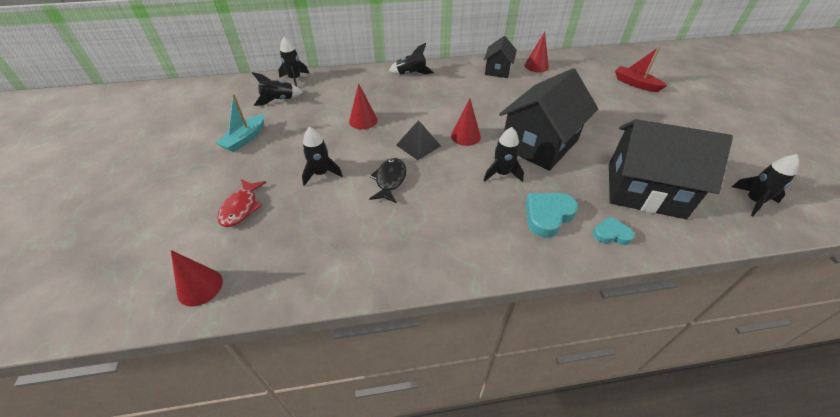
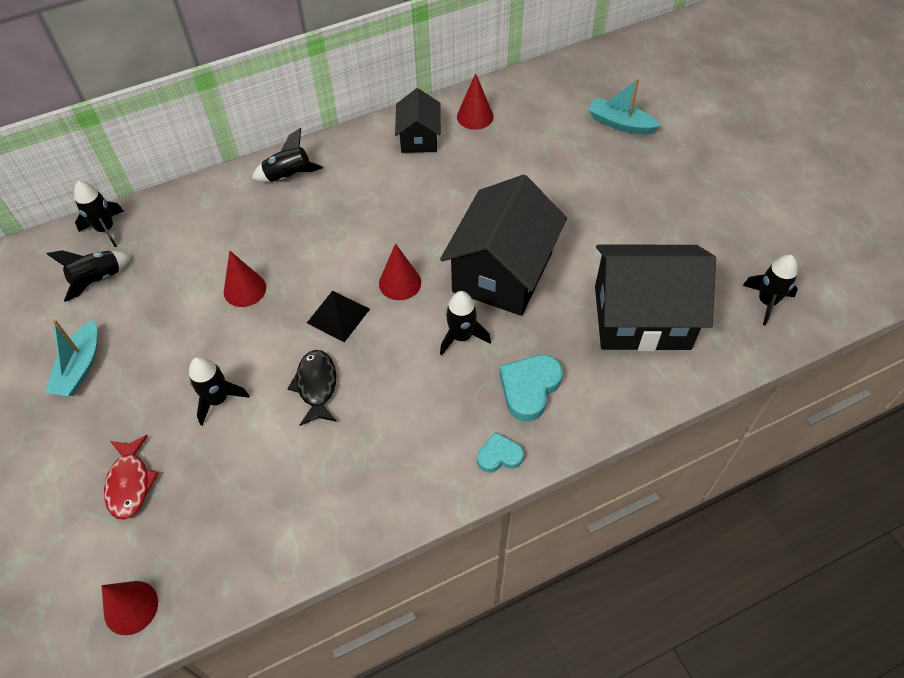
camera: 15 degrees left, 10 degrees up
(611, 234) = (606, 395): turquoise heart -> turquoise heart (499, 456)
(635, 84) = (620, 124): red boat -> turquoise boat

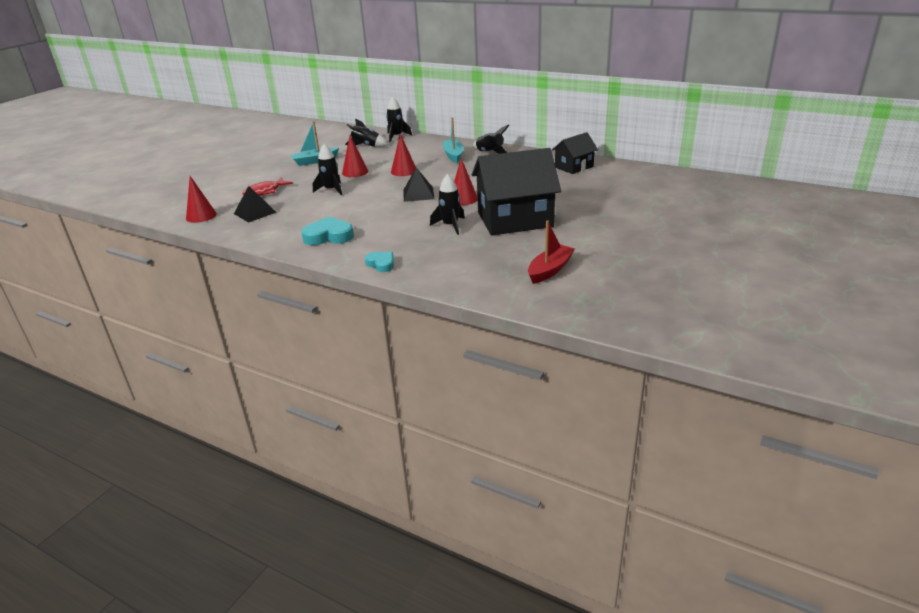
camera: 55 degrees right, 25 degrees down
(197, 528) = (255, 213): none -> black pyramid
(316, 386) = (367, 206): black fish -> none
(475, 116) = (619, 172): red cone -> red cone (355, 172)
(529, 388) = (440, 256): turquoise heart -> turquoise heart (329, 236)
(620, 124) = (703, 209): turquoise boat -> turquoise boat (453, 155)
(641, 317) = (550, 270): black house -> red boat
(767, 301) = (642, 309): black rocket -> none

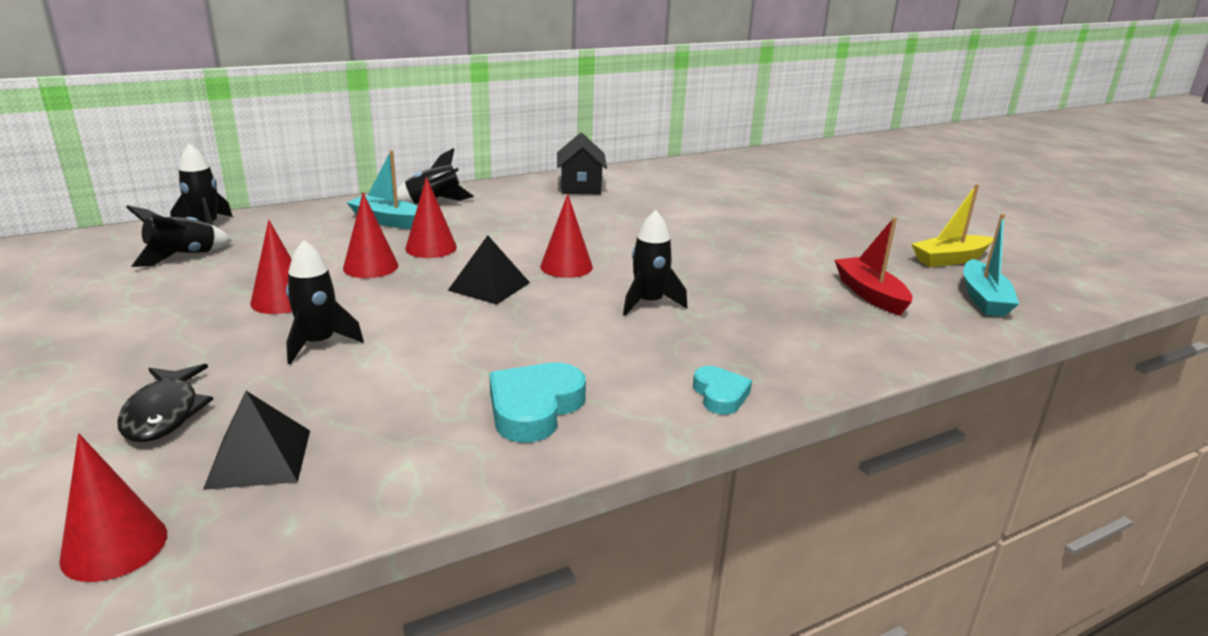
camera: 60 degrees left, 5 degrees down
(265, 192) = (164, 413): red fish -> black fish
(315, 161) = (130, 316): turquoise boat -> turquoise boat (984, 299)
(381, 264) = (720, 395): turquoise heart -> turquoise heart turned 90 degrees clockwise
(439, 171) = (431, 248): none -> red cone
(515, 219) = (690, 263): black house -> none
(656, 281) = (950, 259): none -> yellow boat

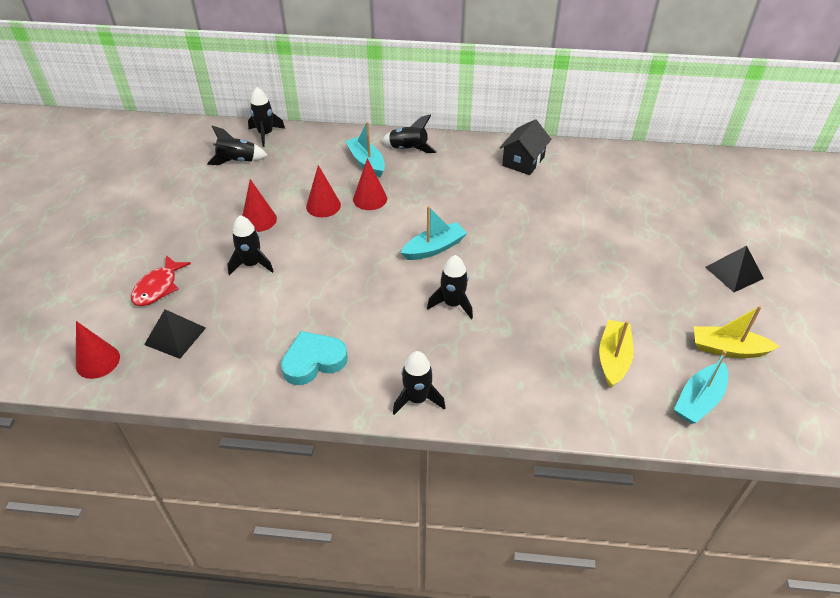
camera: 35 degrees right, 20 degrees up
(164, 413) = (158, 287): black fish -> red fish
(489, 286) = (373, 249): black pyramid -> black pyramid (734, 272)
(566, 266) = (434, 248): red cone -> turquoise boat
(720, 395) = (417, 399): turquoise heart -> black rocket
(870, 294) = (613, 358): red boat -> yellow boat

